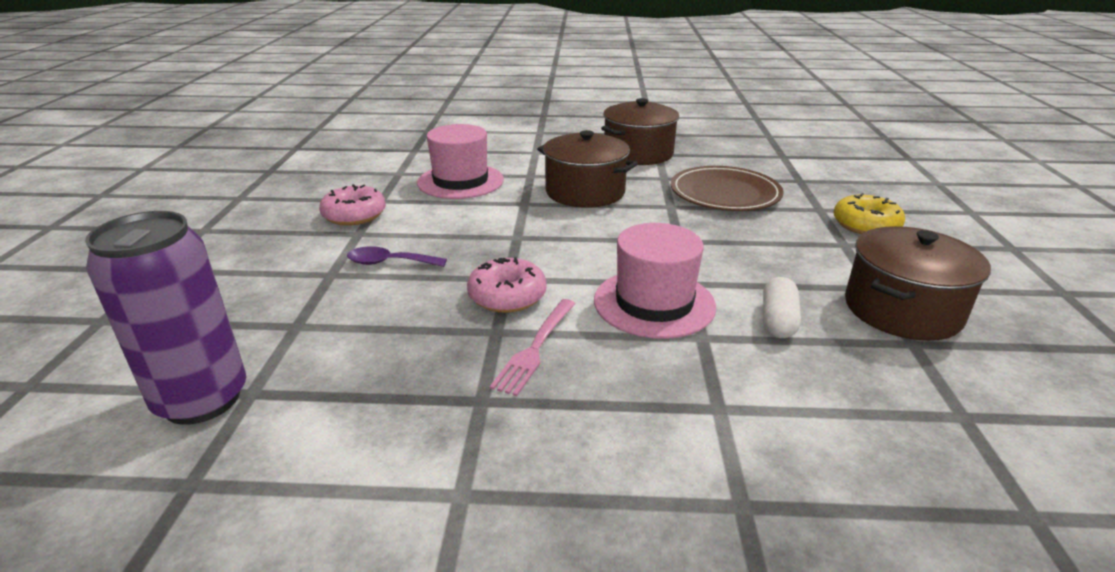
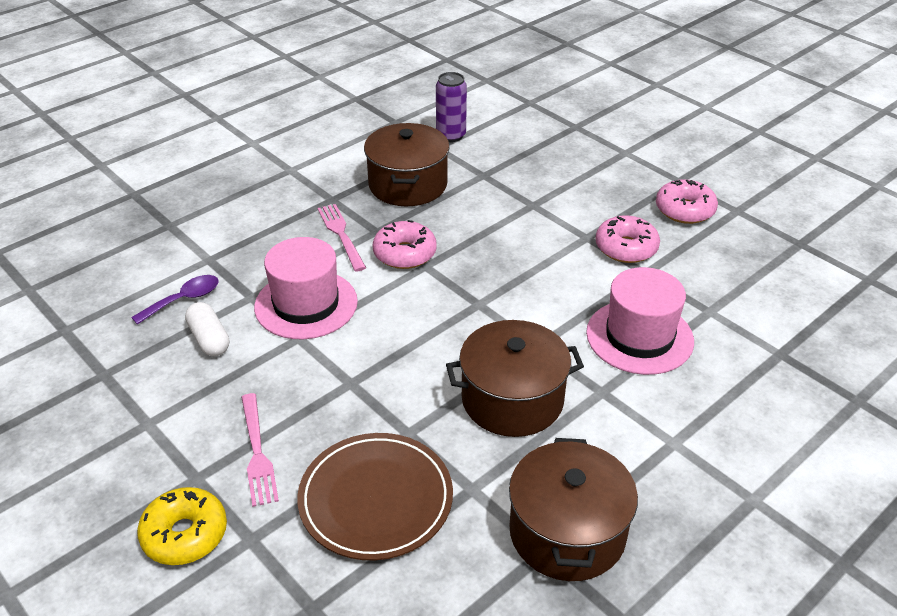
camera: 135 degrees right, 10 degrees up
(202, 399) = (451, 135): purple can -> purple can, size x0.61
(261, 213) = (684, 210): none -> pink donut
(389, 263) = (517, 231): purple spoon -> purple spoon (184, 300)
(787, 237) = (257, 453): none -> pink fork
(902, 310) = (117, 407): brown pot -> brown pot (407, 185)

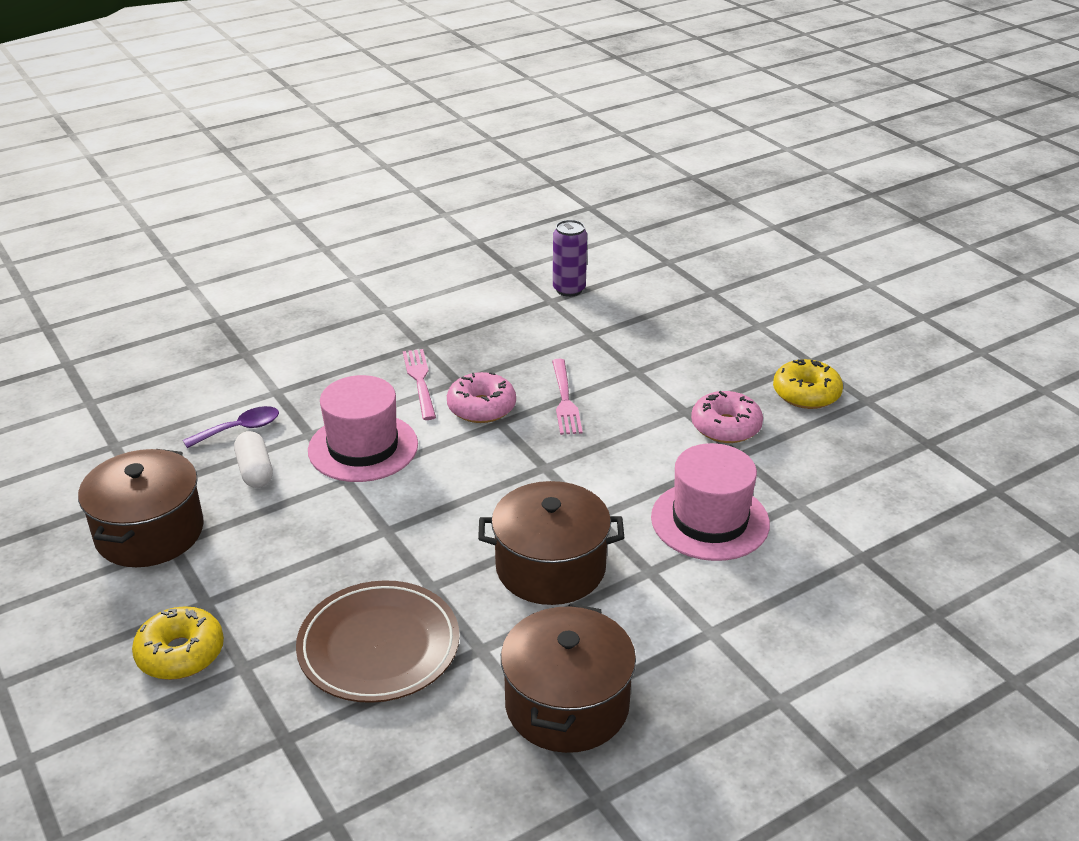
camera: 10 degrees right, 5 degrees down
(257, 453) = (273, 586): pink fork -> pink fork (565, 400)
(407, 185) = (506, 337): brown pot -> brown pot (149, 532)
(684, 210) = (806, 394): pink donut -> yellow donut

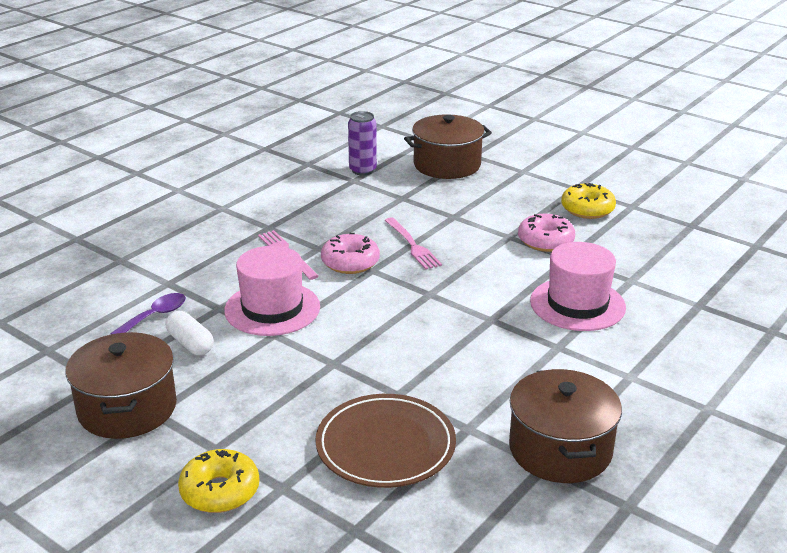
camera: 20 degrees left, 5 degrees down
(550, 567) = (482, 360): brown pot -> brown pot (447, 165)

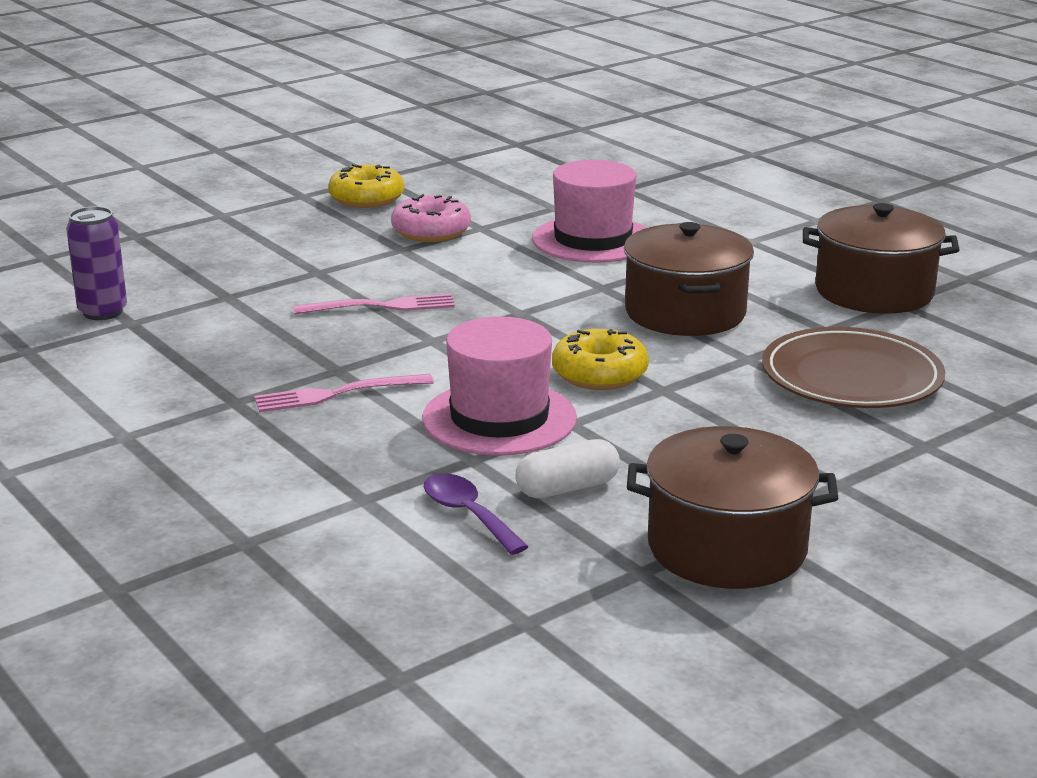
camera: 75 degrees left, 5 degrees down
(220, 491) = (930, 485): yellow donut -> yellow donut (599, 374)
(350, 262) = (400, 352): pink donut -> none
(447, 165) = (150, 255): brown pot -> brown pot (685, 312)

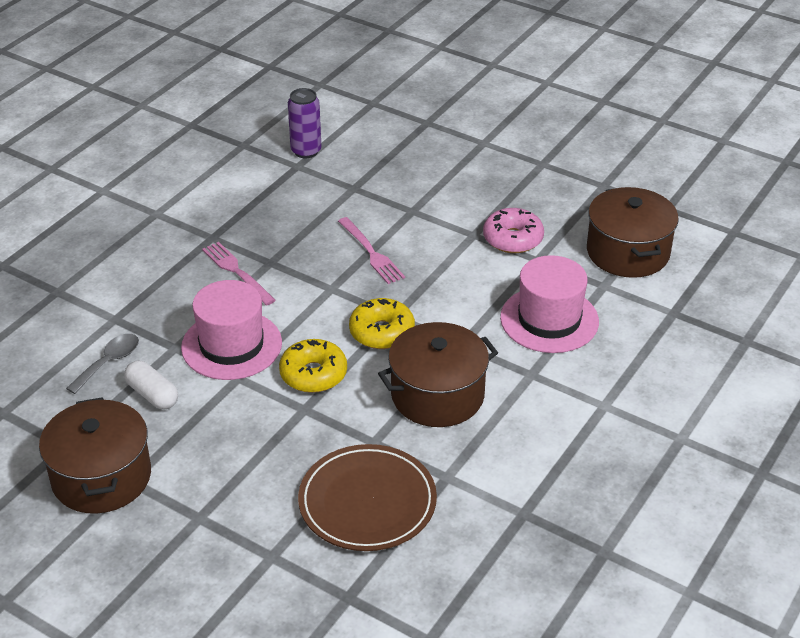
camera: 70 degrees right, 15 degrees up
(366, 199) = (556, 193): yellow donut -> yellow donut (382, 332)
(468, 514) = (109, 362): purple spoon -> grey spoon
(874, 291) = (538, 495): brown pot -> brown pot (628, 252)

